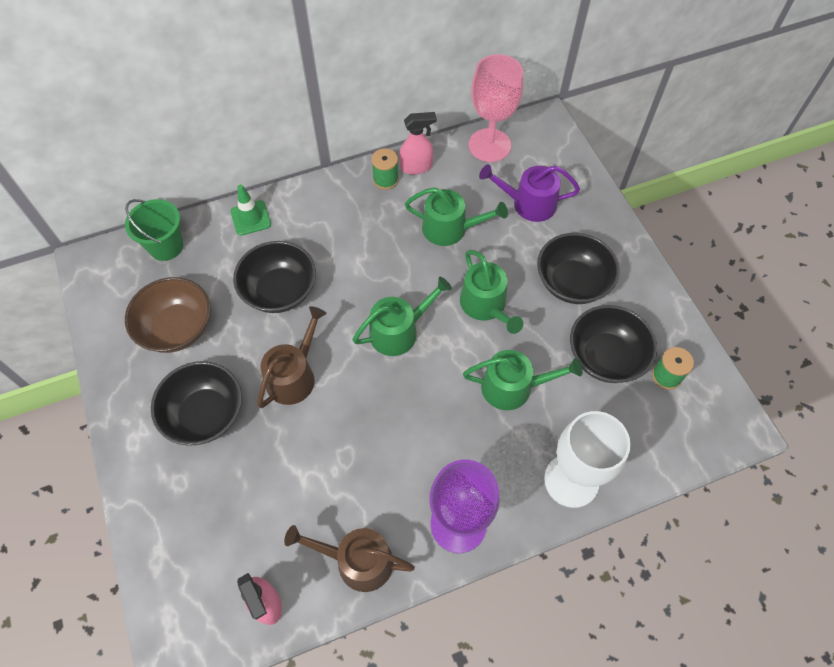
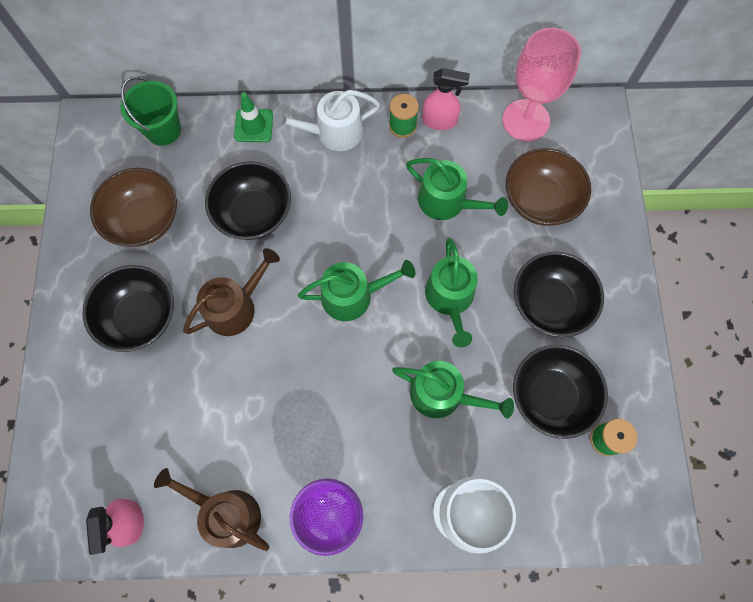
camera: 20 degrees right, 10 degrees up
(326, 203) = (333, 133): none -> white watering can
(528, 203) = (540, 200): purple watering can -> brown bowl

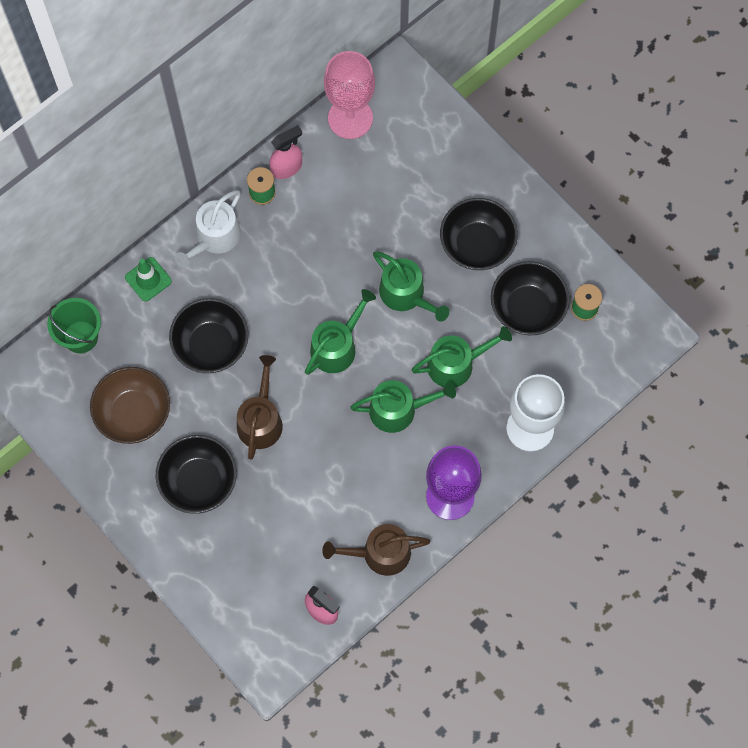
camera: 40 degrees left, 0 degrees up
(447, 202) = (345, 226): green watering can -> green watering can (398, 409)
(540, 200) = (410, 173): brown bowl -> none

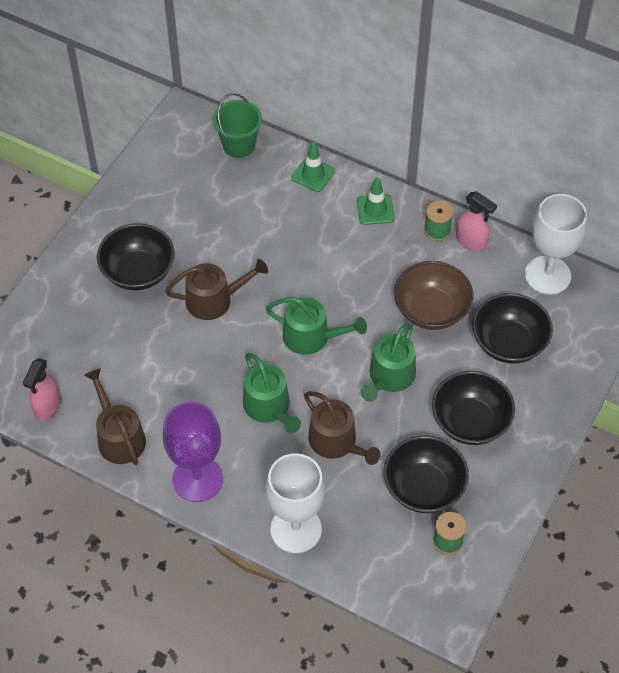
camera: 70 degrees right, 15 degrees down
(133, 413) = (184, 204): brown bowl -> brown bowl (431, 310)
(211, 345) = (271, 240): black bowl -> black bowl (509, 342)
(214, 238) = (375, 209): white watering can -> green traffic cone
(350, 118) = (547, 275): pink goblet -> white goblet
(456, 364) = (336, 442): green watering can -> brown watering can

